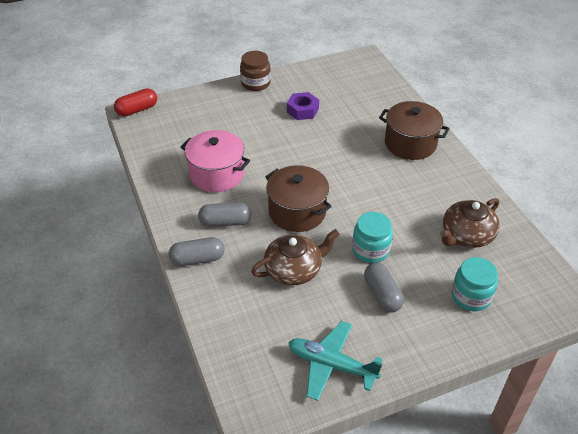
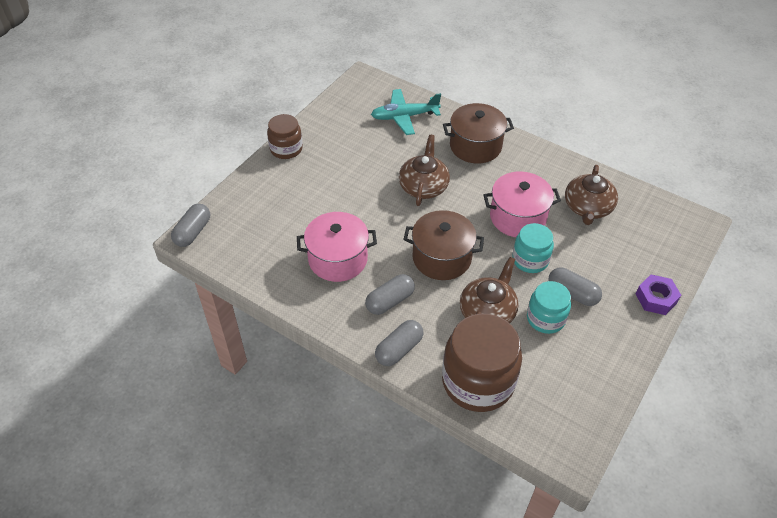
camera: 35 degrees left, 5 degrees up
(137, 110) = (193, 232): red capsule -> grey capsule
(233, 316) = (478, 381): none -> brown jar
(302, 110) = (356, 157): purple nut -> purple nut (656, 298)
(331, 365) = (588, 375): turquoise plane -> turquoise plane (404, 117)
(335, 154) = (423, 186): none -> brown teapot
(393, 212) = (518, 217): none -> pink pot
(471, 296) = (634, 258): turquoise jar -> turquoise jar (545, 318)

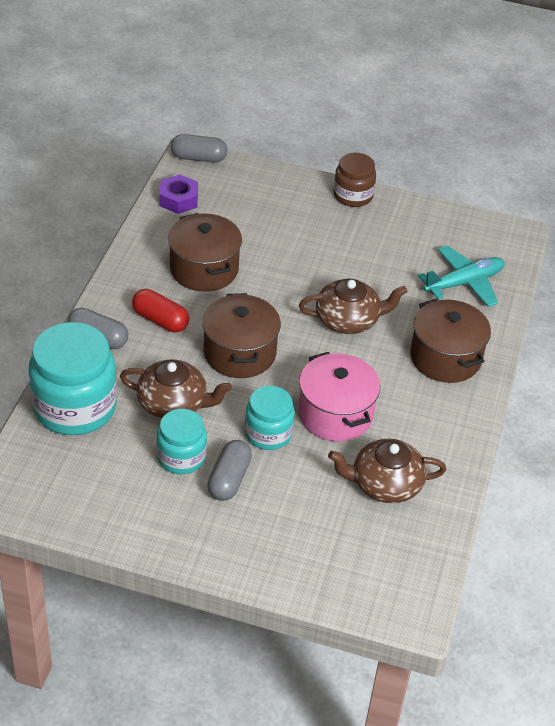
camera: 70 degrees right, 5 degrees down
(338, 259) = (204, 269): pink pot -> brown pot
(390, 301) = (160, 320): grey capsule -> red capsule
(404, 117) = (464, 283): turquoise plane -> turquoise plane turned 90 degrees clockwise
(478, 381) = (75, 407): brown jar -> turquoise jar
(656, 298) = (252, 566): purple nut -> purple nut (178, 199)

